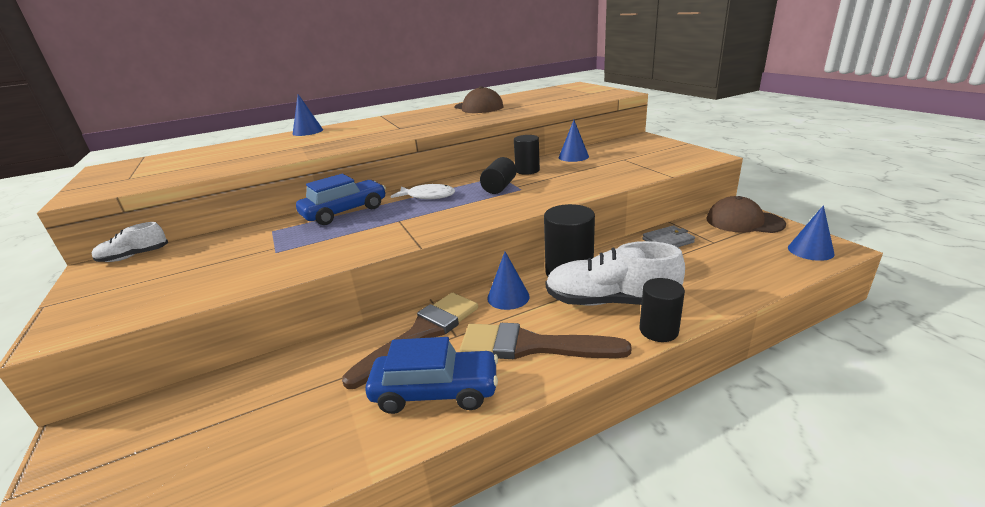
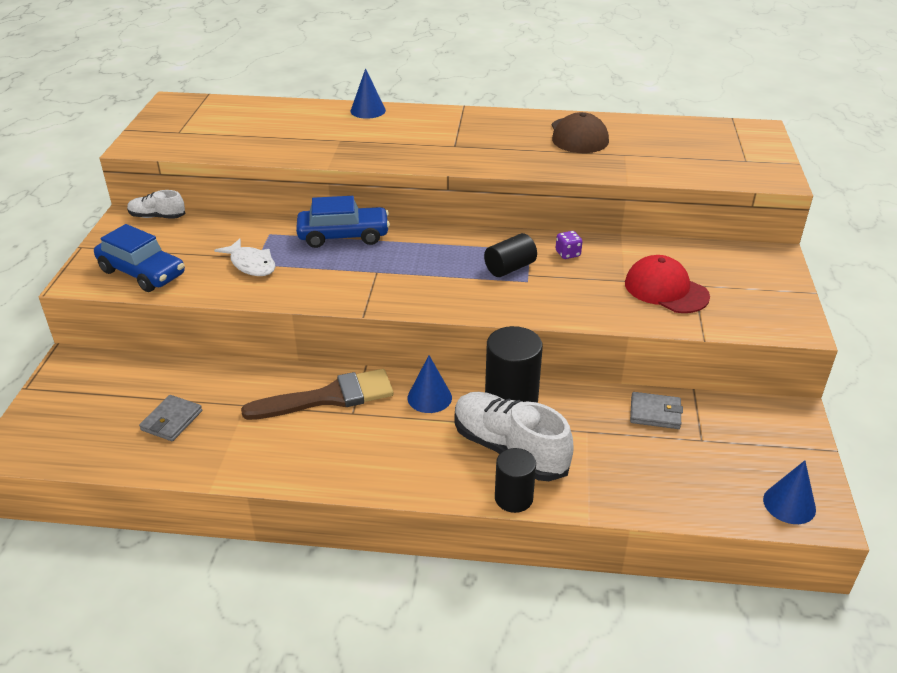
camera: 30 degrees right, 10 degrees up
(263, 432) = (172, 420): none -> grey wallet
(428, 196) = (432, 248): white fish -> white fish (251, 264)
(436, 391) = (296, 452): blue car -> blue car (142, 273)
(527, 170) = (567, 254): black cylinder -> purple dice
(531, 346) = (398, 454): brown brush -> none
(573, 157) = (645, 253): blue cone -> none
(612, 165) = (666, 290): none -> red cap
(744, 221) = (778, 432): brown cap -> none

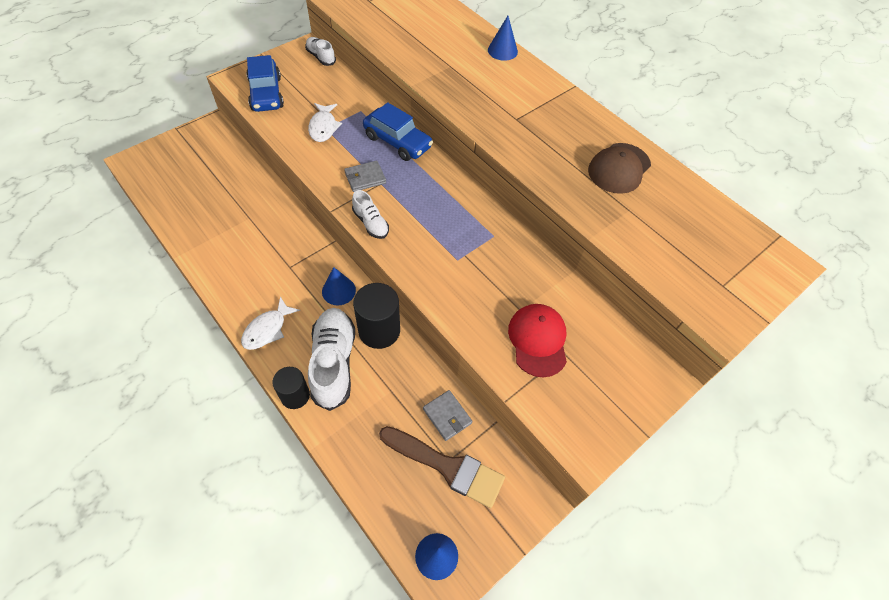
camera: 40 degrees right, 20 degrees up
(172, 420) = (208, 200): grey wallet -> grey wallet (365, 178)
(329, 397) = (291, 246): brown brush -> brown brush (447, 467)
(408, 472) = (267, 329): none -> white fish
(415, 302) = (371, 223): none -> white shoe
(510, 268) = (460, 241): black cylinder -> none
(567, 254) = (513, 258): purple dice -> none

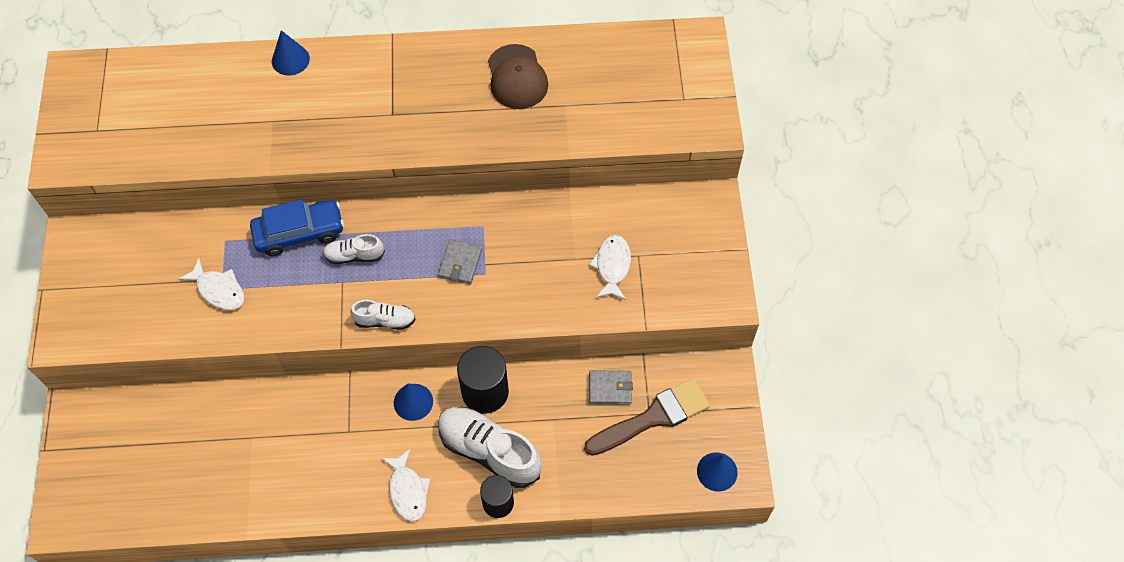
camera: 50 degrees left, 5 degrees up
(266, 94) = (116, 319): blue car -> none
(321, 57) = (103, 230): white shoe -> white shoe (354, 255)
(365, 178) = (323, 291): grey wallet -> grey wallet (460, 263)
(538, 340) = (612, 266): red cap -> white fish

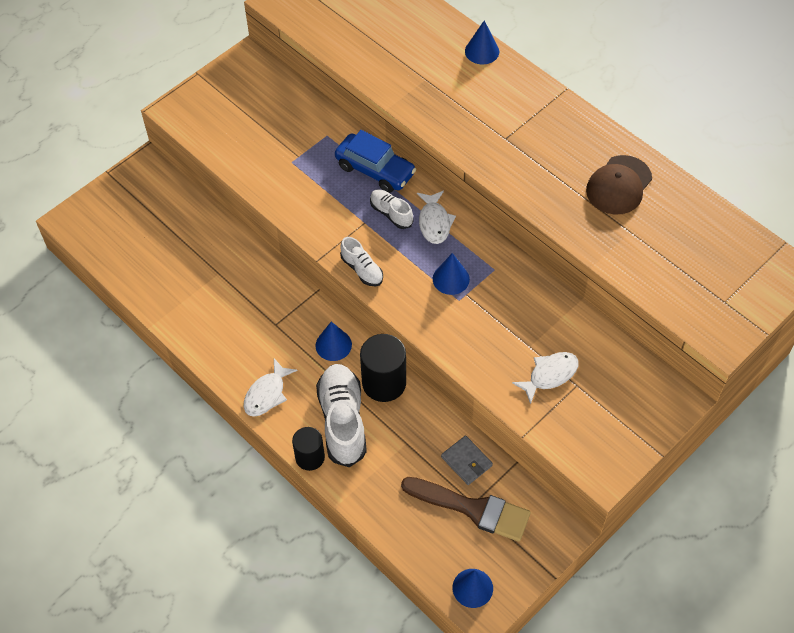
camera: 50 degrees right, 5 degrees down
(218, 290) = (289, 161): white fish -> white fish (434, 222)
(460, 263) = (451, 279): grey wallet -> blue cone

